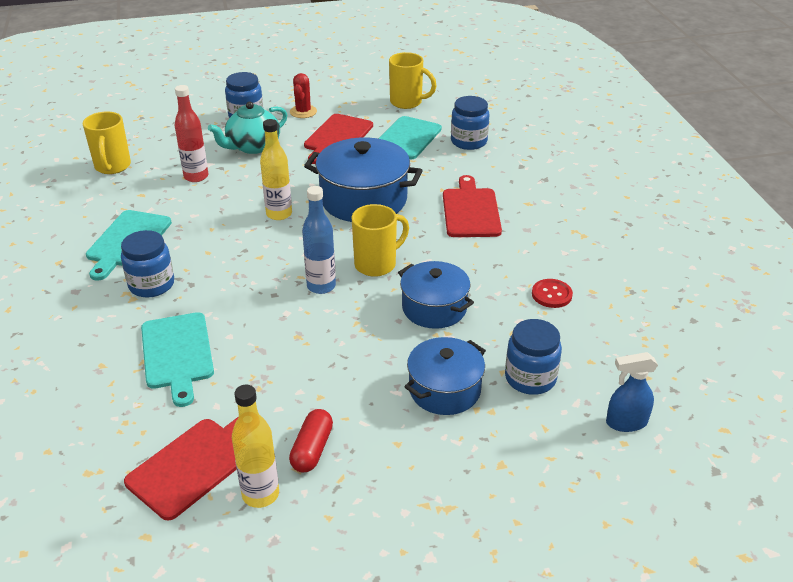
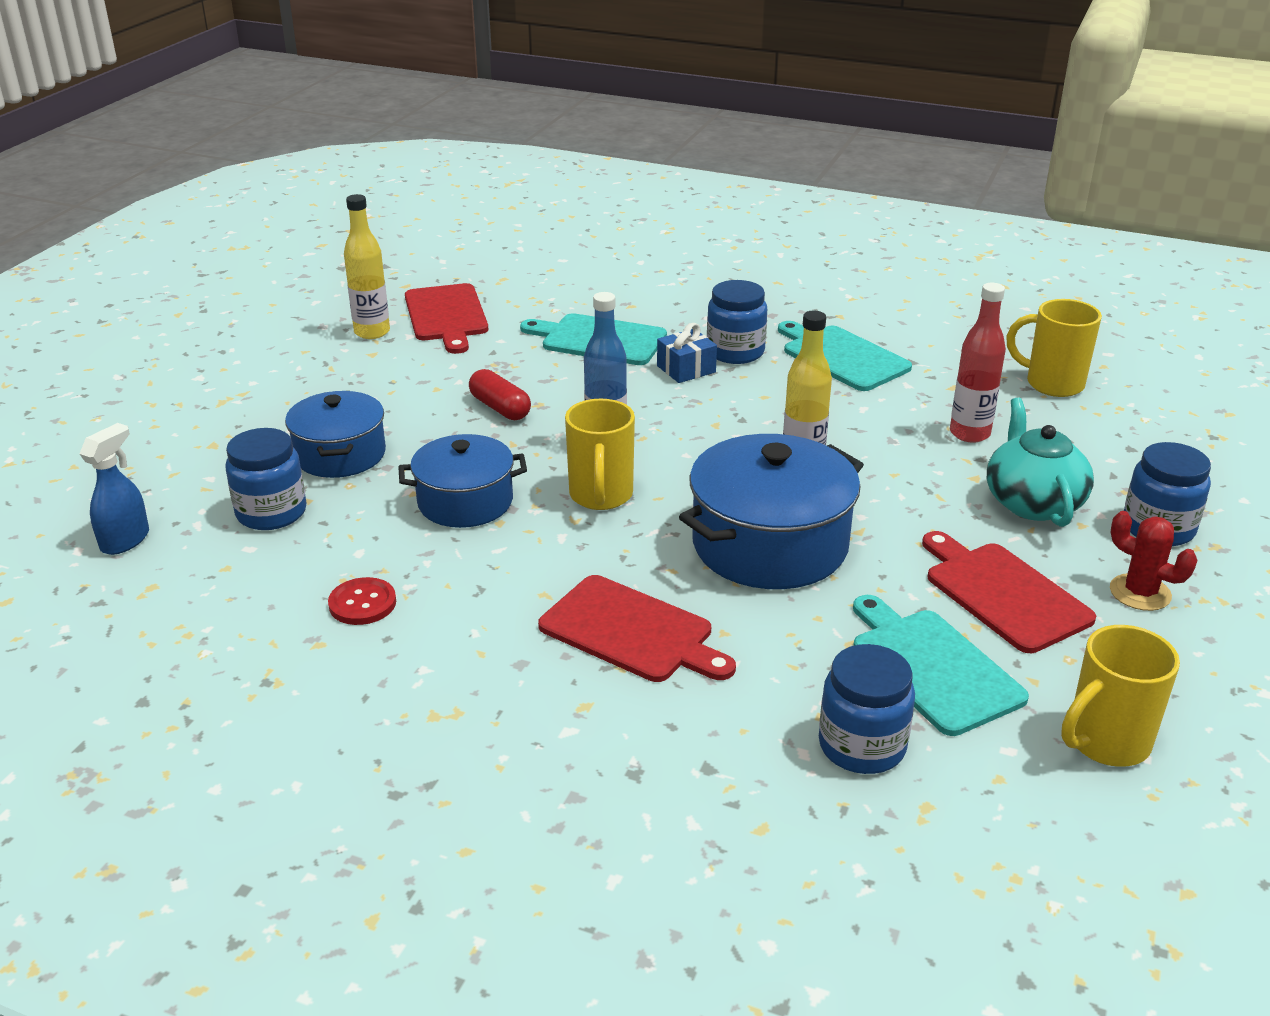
camera: 125 degrees right, 5 degrees down
(194, 295) = (686, 369): none -> blue gift
(312, 449) = (381, 365): red capsule -> red capsule (500, 408)

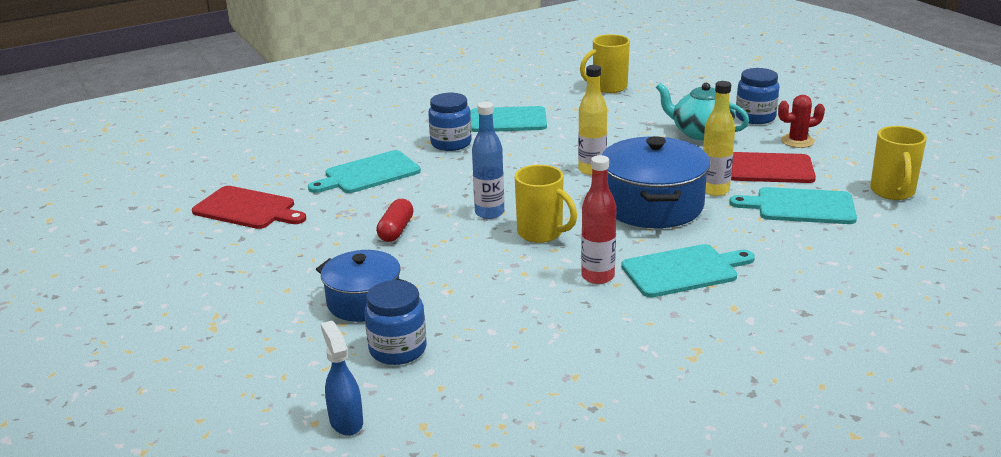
camera: 50 degrees left, 5 degrees down
(362, 603) = (550, 347): red button -> none
(372, 332) = (220, 241): yellow bottle -> yellow bottle (715, 190)
(465, 502) = (486, 277): blue pot -> none
(500, 408) = (396, 230): red capsule -> red capsule turned 75 degrees counterclockwise
(631, 631) = (683, 271): red cutting board -> turquoise cutting board
(686, 369) = (446, 162): blue gift -> none
(862, 746) = (842, 246): blue jar -> none
(969, 433) = (623, 122): red bottle -> red bottle (598, 277)

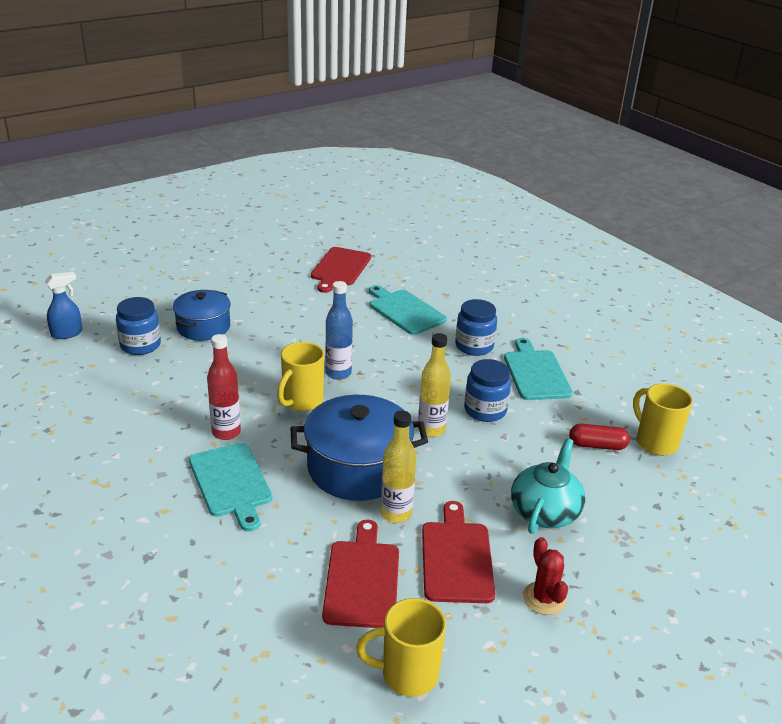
camera: 80 degrees right, 5 degrees up
(396, 230) = (307, 331): red capsule -> red capsule (597, 445)
(755, 117) = (609, 564): blue jar -> blue jar (485, 410)
(800, 206) = (362, 579): turquoise cutting board -> red cutting board

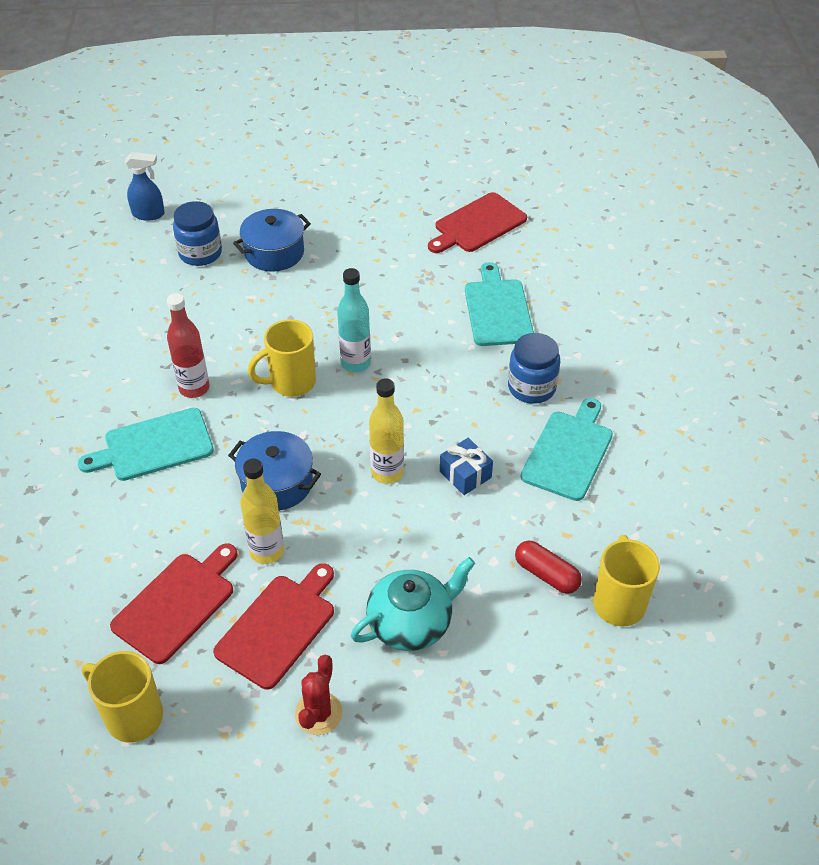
camera: 35 degrees right, 15 degrees up
(231, 482) = (154, 446): turquoise cutting board -> turquoise cutting board turned 60 degrees clockwise
(338, 373) = (355, 363): blue bottle -> turquoise bottle
(357, 468) = (277, 483): blue pot -> blue pot, size x0.64
(485, 410) = (465, 474): blue jar -> blue gift

